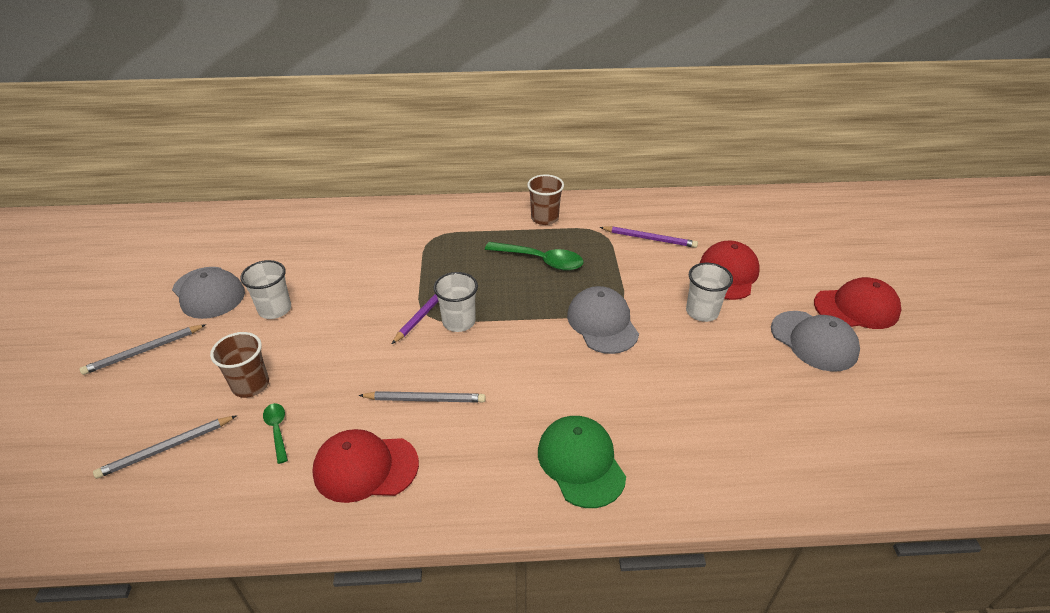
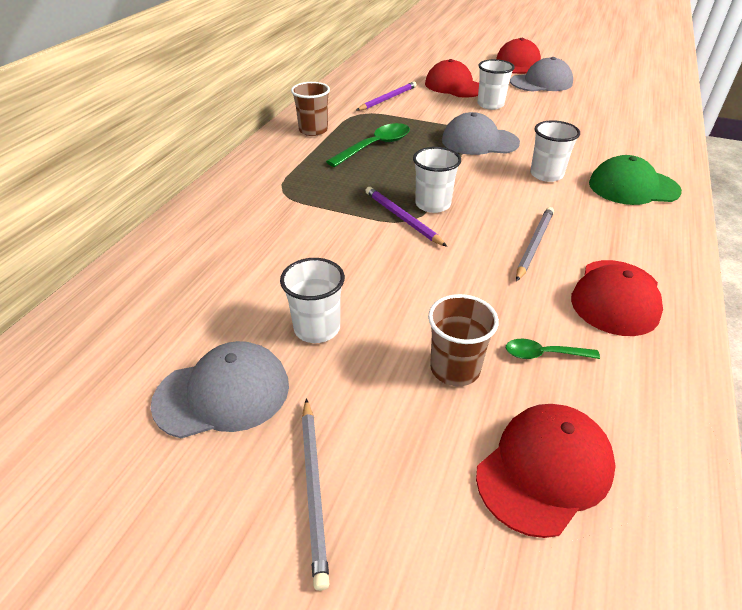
camera: 65 degrees left, 0 degrees up
(166, 448) = (544, 469): grey pencil -> red cap
(563, 386) = (546, 174): none -> white cup

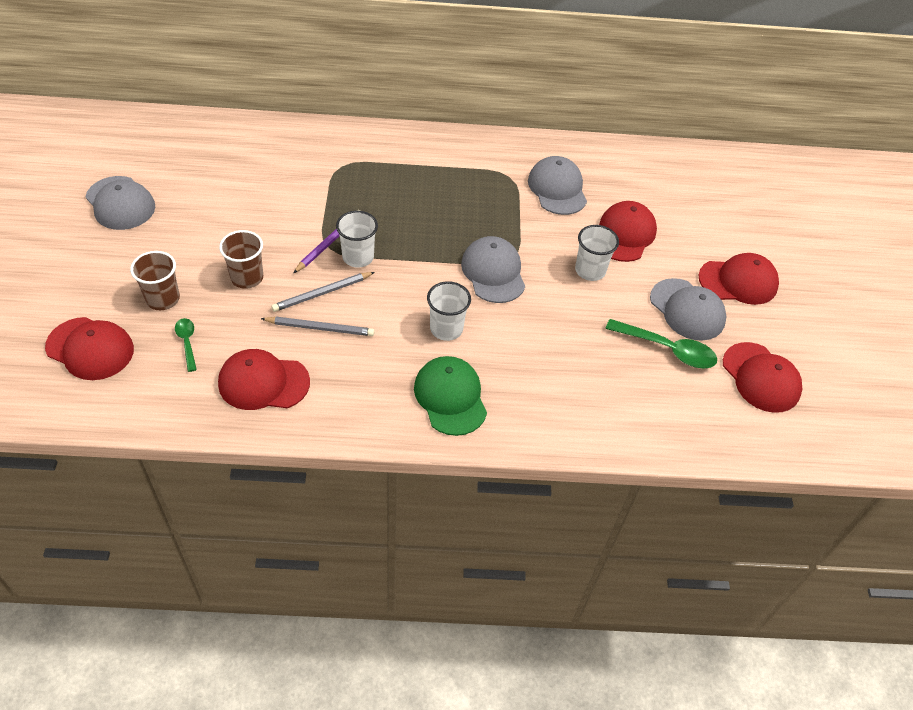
camera: 65 degrees right, 10 degrees up
(313, 130) = (456, 155): brown cup -> brown cup (247, 277)
(314, 488) = (63, 257): grey pencil -> grey pencil (322, 293)
(317, 328) = (184, 227): white cup -> none
(375, 146) = (445, 202): green spoon -> green spoon (667, 349)
(388, 99) = (557, 189): purple pencil -> grey cap
(609, 75) = (761, 377): none -> red cap

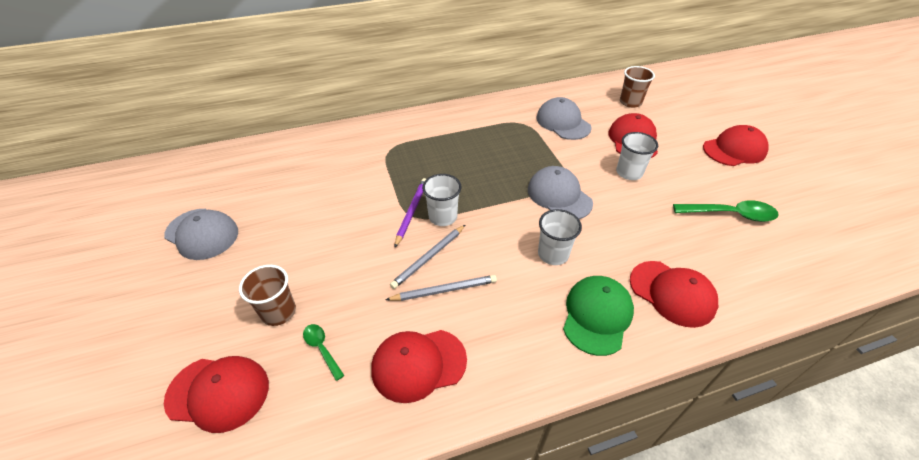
camera: 15 degrees left, 5 degrees down
(247, 277) = (353, 265): brown cup -> brown cup (630, 102)
(450, 397) = (597, 315): green cap -> green cap turned 60 degrees clockwise
(687, 310) = (718, 180): grey cap -> none
(761, 377) = (811, 214): red cap -> red cap (672, 293)

